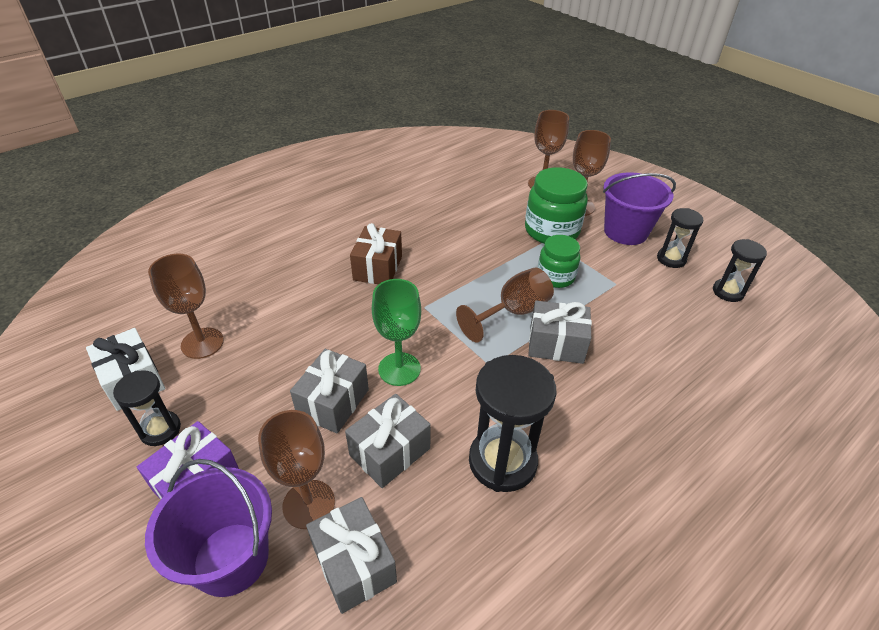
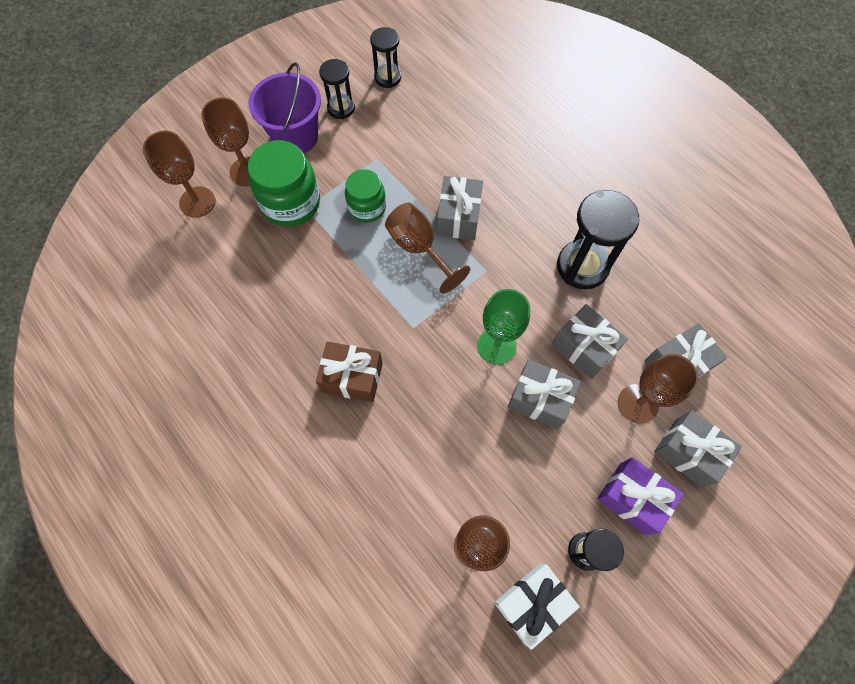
camera: 90 degrees left, 25 degrees up
(231, 558) = (688, 452): purple bucket -> grey gift

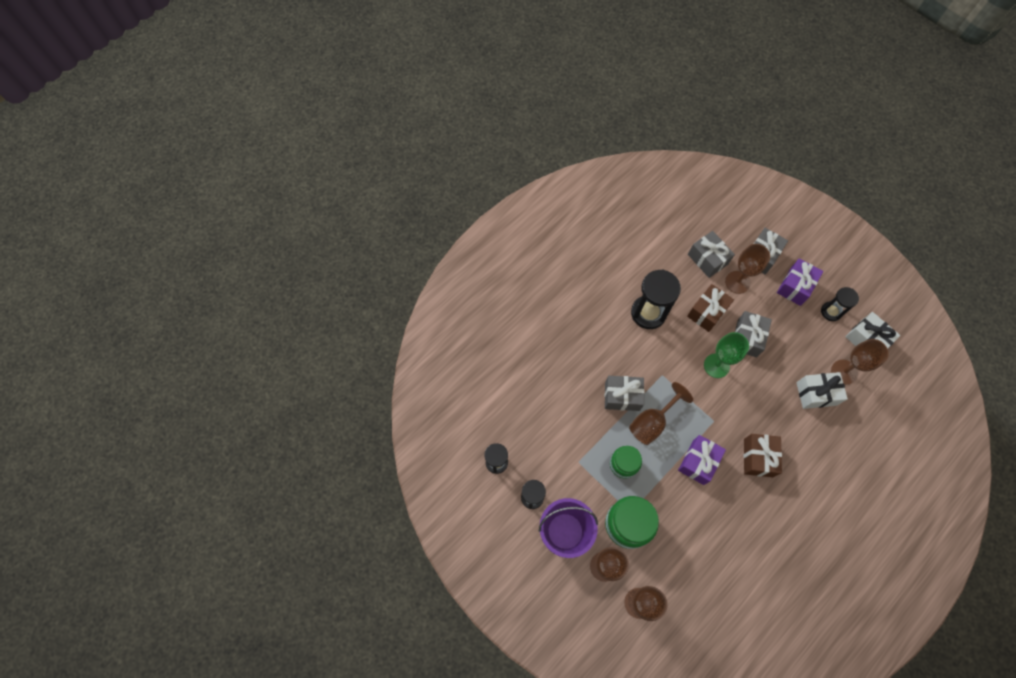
camera: 95 degrees left, 0 degrees up
(357, 297) = (698, 462): none -> purple gift
(441, 488) = (816, 394): none -> white gift
(584, 348) = (707, 312): grey gift -> brown gift

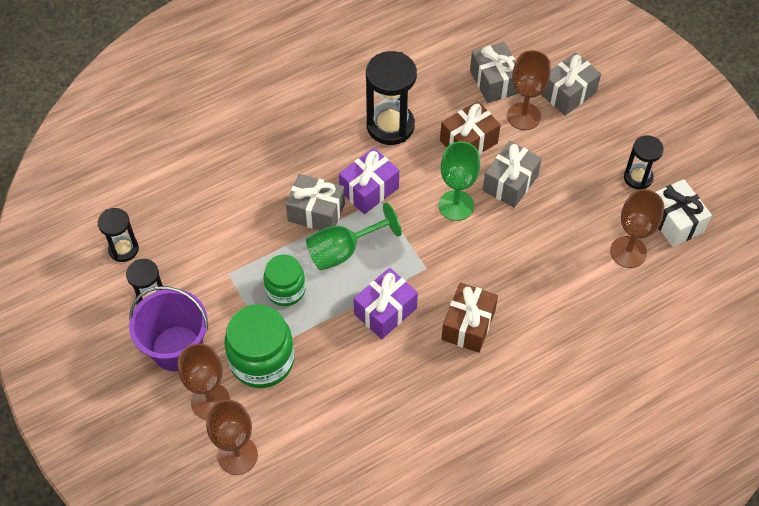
camera: 15 degrees right, 10 degrees down
(652, 422) = (343, 251): brown goblet -> green goblet
(795, 287) = (600, 138): purple gift -> purple gift (369, 189)
(816, 394) = (579, 269): white gift -> none

